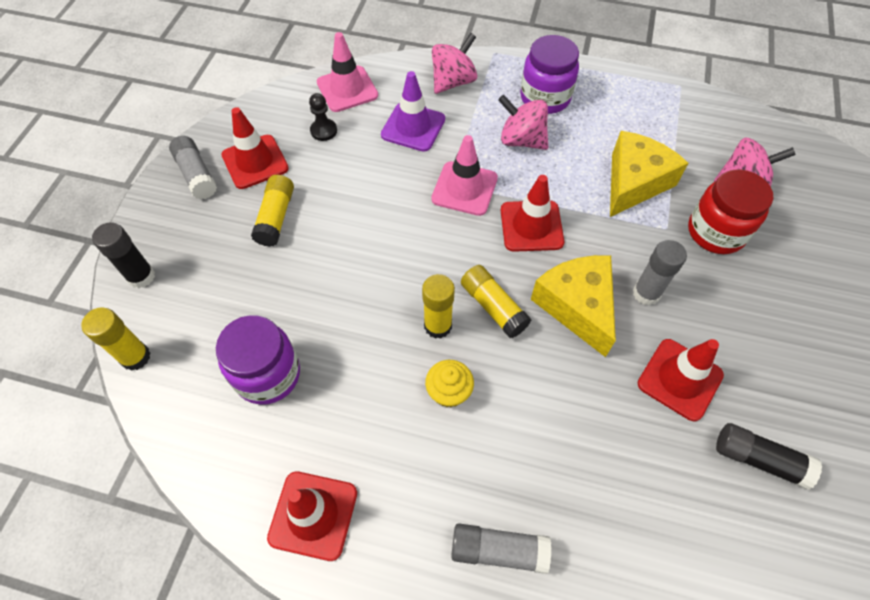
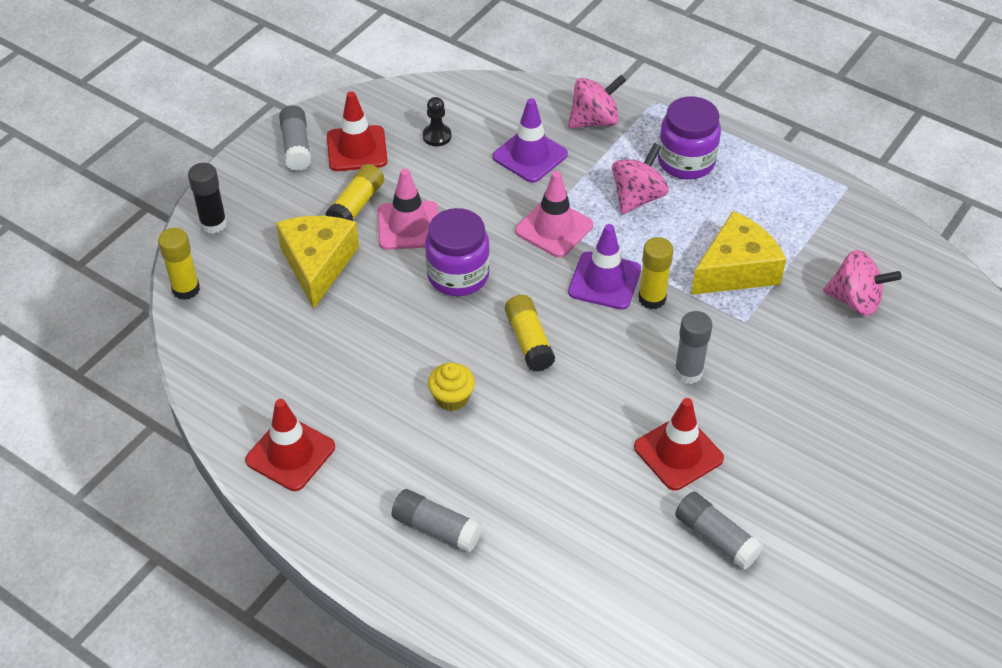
camera: 20 degrees right, 10 degrees down
(268, 374) = (295, 336): purple jar -> purple jar (458, 275)
(347, 89) = (479, 101): pink traffic cone -> pink traffic cone (408, 226)
(438, 326) = (468, 341): yellow glue stick -> yellow glue stick (652, 298)
(521, 140) = (637, 197): pink spinning top -> pink spinning top turned 75 degrees clockwise
(531, 226) = (604, 281): red traffic cone -> purple traffic cone
(577, 306) = (611, 363): yellow cheese -> yellow cheese (317, 264)
(715, 232) = (796, 339): red jar -> none
(759, 459) = (716, 538): black glue stick -> grey glue stick

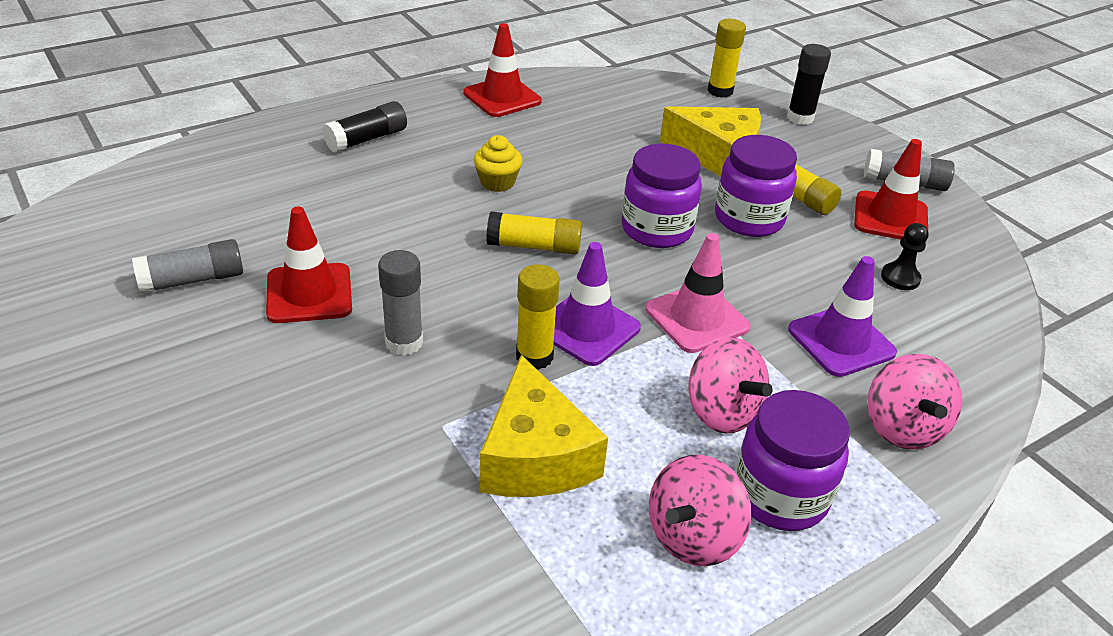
camera: 110 degrees right, 10 degrees down
(408, 226) = (749, 219): pink traffic cone -> purple jar
(436, 528) = (367, 139): grey glue stick -> black glue stick
(855, 301) = (392, 567): pink spinning top -> pink spinning top (693, 537)

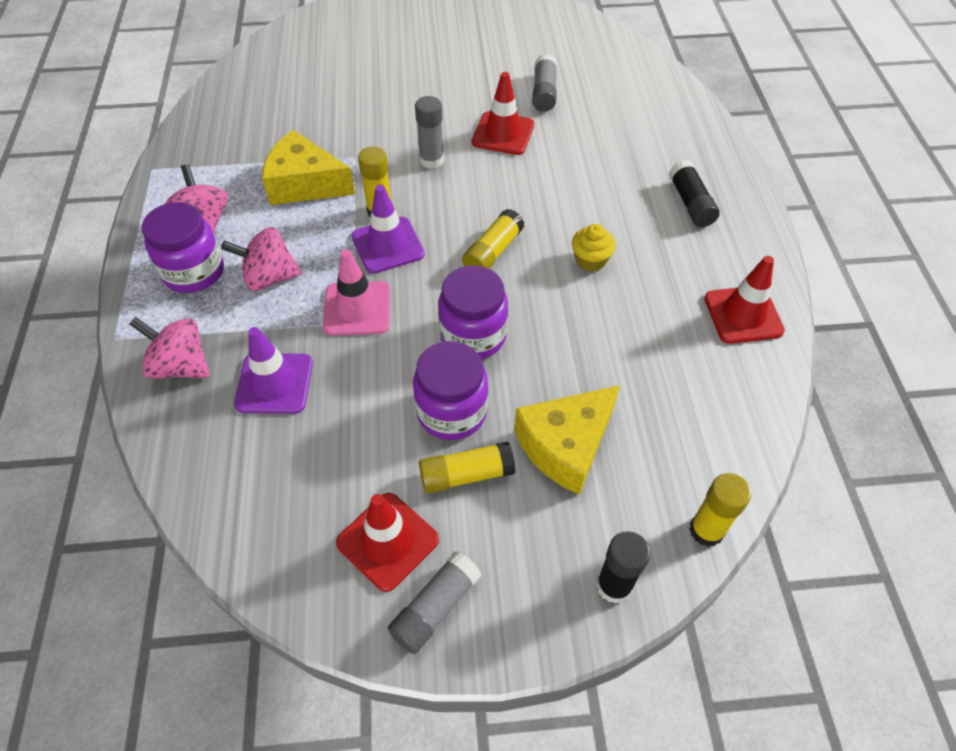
camera: 120 degrees right, 15 degrees up
(900, 278) = (307, 481): black pawn -> none

